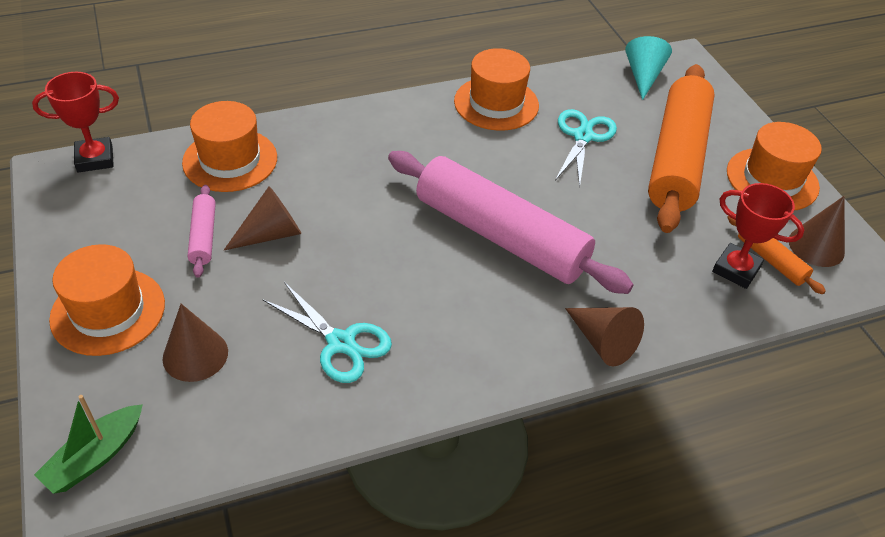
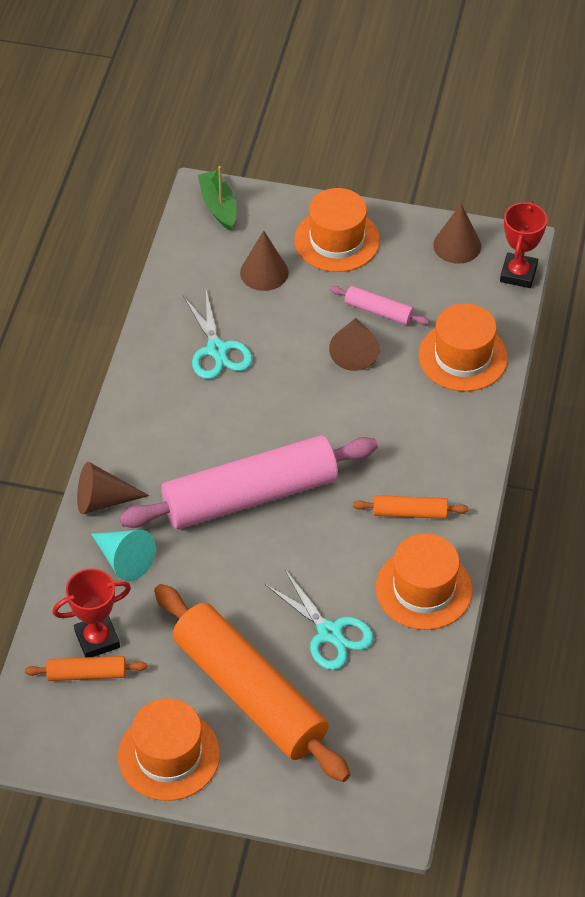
camera: 125 degrees right, 5 degrees up
(341, 343) = (217, 350): turquoise scissors -> turquoise scissors turned 90 degrees counterclockwise
(431, 134) = (410, 513): none -> orange rolling pin
(643, 76) = (388, 754): turquoise cone -> turquoise cone (124, 560)
(816, 246) = (73, 723): brown cone -> brown cone (457, 245)

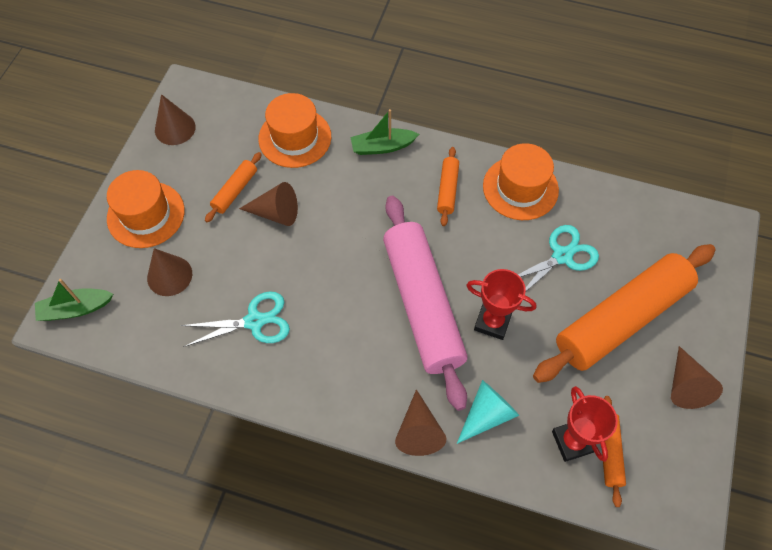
camera: 85 degrees left, 10 degrees up
(169, 755) = (685, 385): orange hat -> brown cone
(379, 311) = (235, 191): pink rolling pin -> orange rolling pin
(464, 443) = (382, 147): none -> green boat
(518, 274) = (216, 92): red trophy -> red trophy (492, 322)

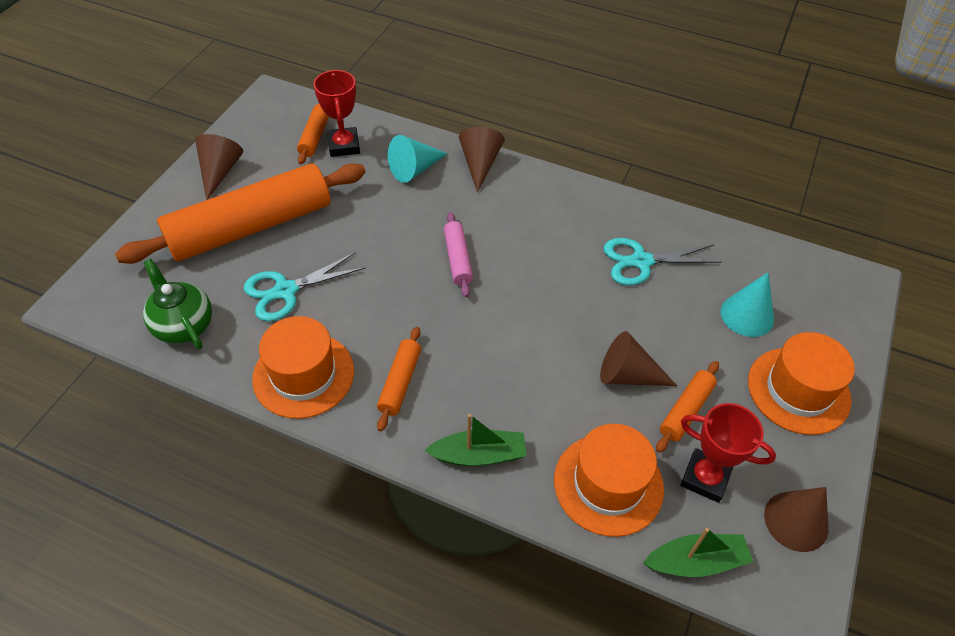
camera: 175 degrees left, 10 degrees down
(75, 309) = (844, 292): green boat -> green boat (696, 561)
(169, 275) = (747, 315): brown cone -> turquoise cone
(422, 304) = (458, 259): pink rolling pin -> pink rolling pin, size x0.43
(492, 322) = (387, 237): red trophy -> red trophy (705, 478)
(628, 216) = (184, 325): none -> green teapot

